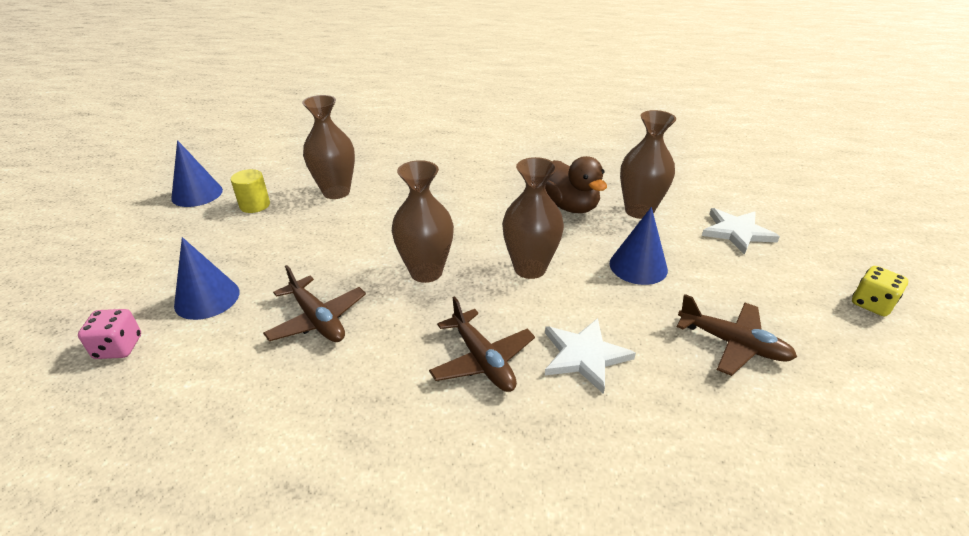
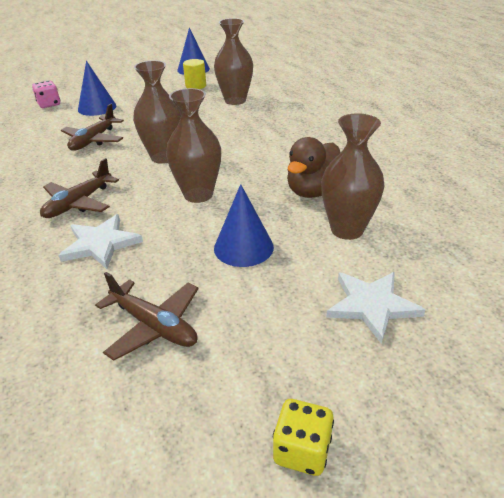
camera: 65 degrees right, 0 degrees up
(733, 344) = (154, 326): brown plane -> brown plane turned 60 degrees counterclockwise

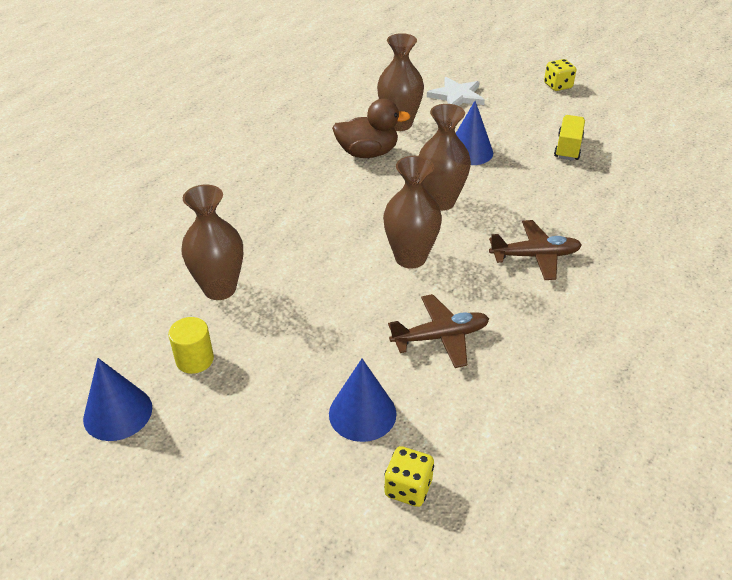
camera: 130 degrees left, 5 degrees up
(49, 104) = (408, 488): pink dice -> yellow dice
(100, 244) = (552, 209): white star -> none
(154, 326) = (568, 148): brown plane -> yellow truck

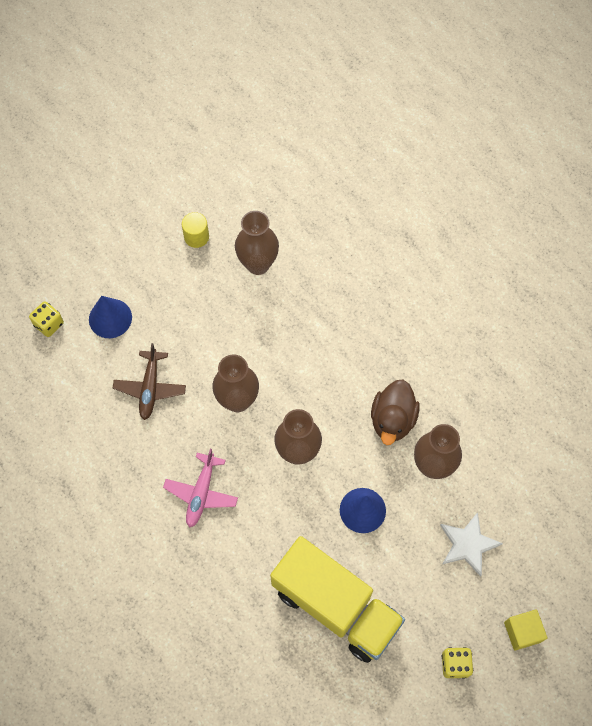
camera: 110 degrees right, 25 degrees up
(118, 413) = (172, 190): blue cone -> none
(505, 64) = (522, 632): none -> yellow cube
(535, 256) = (201, 493): brown plane -> pink plane
(568, 148) = (335, 606): yellow truck -> yellow truck, size x2.26

